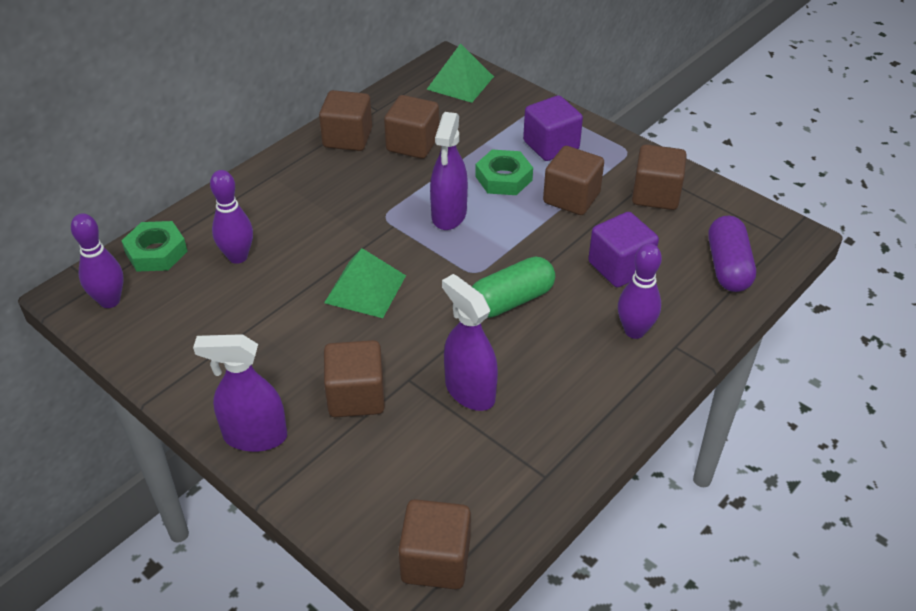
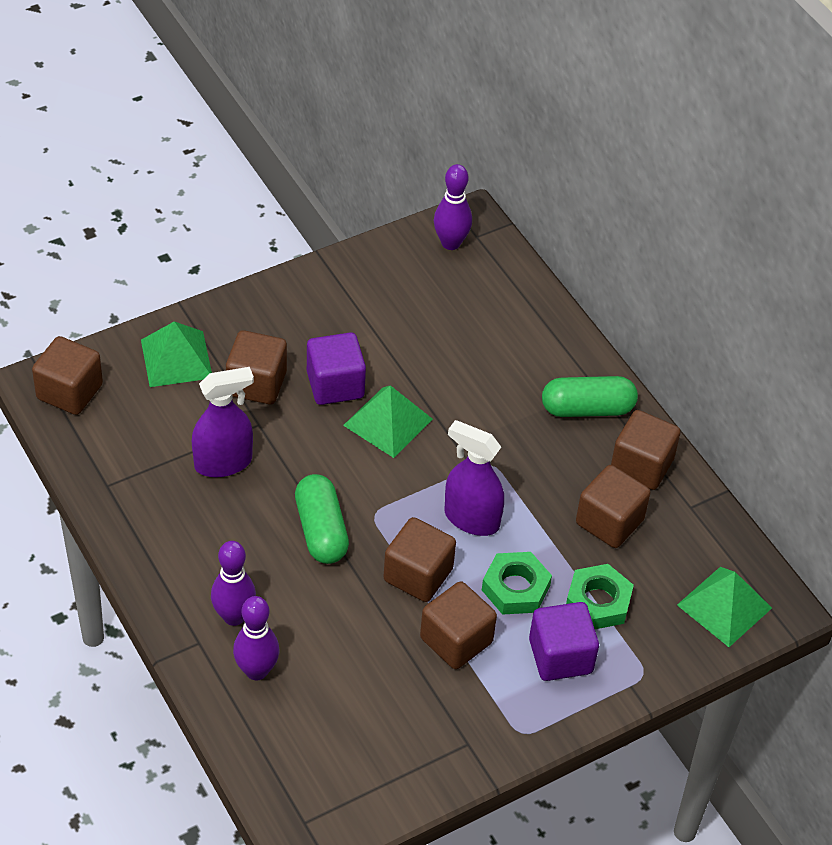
camera: 105 degrees right, 5 degrees up
(156, 252) = (505, 281): green nut -> green nut (598, 602)
(238, 257) = (474, 338): purple bowling pin -> purple bowling pin (256, 671)
(255, 436) = (246, 311): purple spray bottle -> none
(299, 175) = (587, 409): none -> green capsule
(347, 476) = (176, 358): none -> green pyramid
(620, 267) = (327, 641): purple cube -> purple cube (335, 385)
(655, 195) = (429, 726): brown cube -> brown cube (418, 575)
(728, 266) = (284, 743): purple capsule -> none

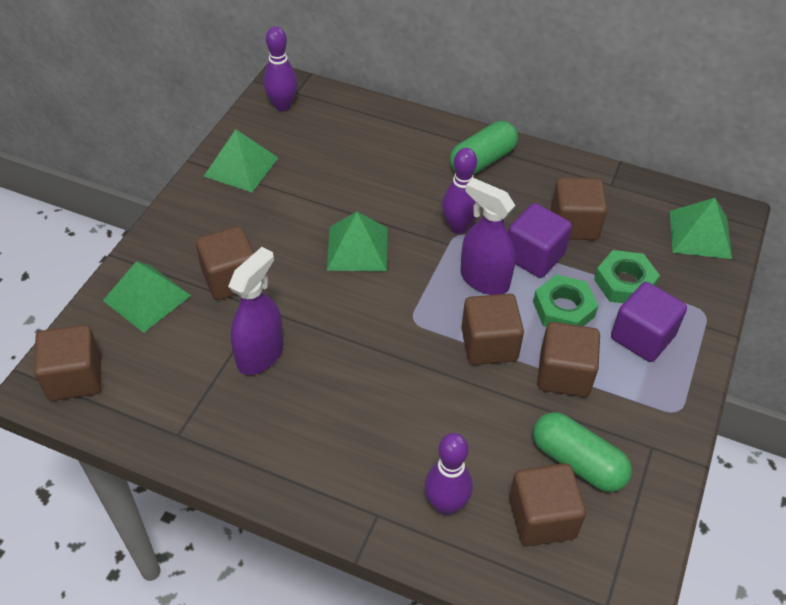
camera: 35 degrees left, 0 degrees up
(234, 616) = (385, 472): purple bowling pin -> purple bowling pin (458, 227)
(321, 530) = (386, 358): green capsule -> green capsule (577, 462)
(335, 385) = (292, 245): purple cube -> purple cube (534, 256)
(357, 284) = (241, 166): none -> green pyramid
(471, 519) = (484, 280): purple spray bottle -> purple spray bottle turned 45 degrees clockwise
(641, 465) = (554, 176): brown cube -> brown cube (542, 518)

